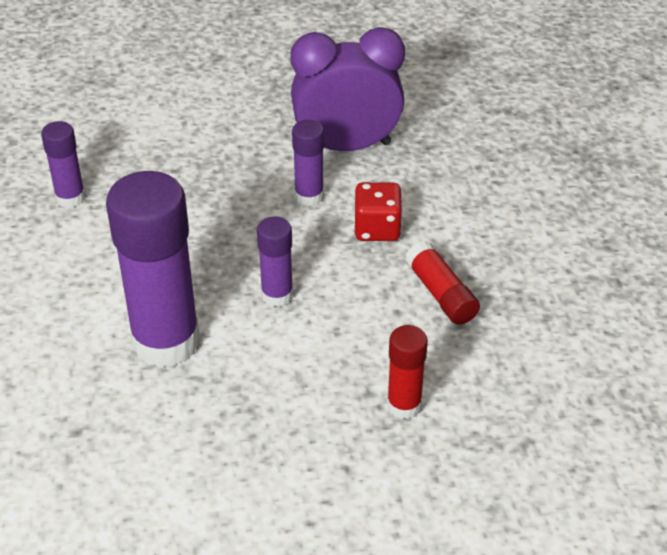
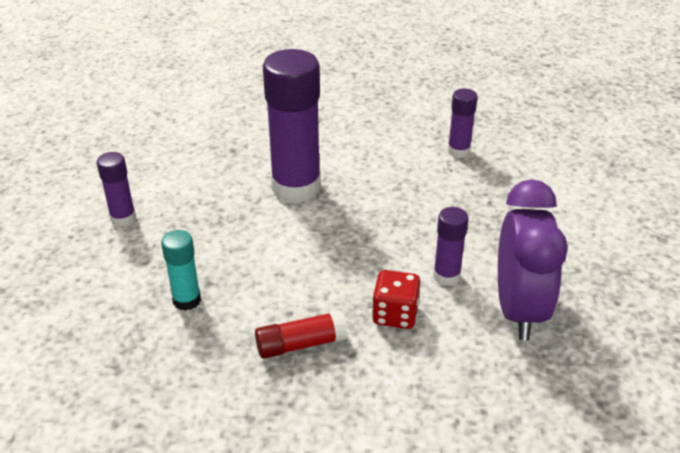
camera: 100 degrees right, 5 degrees down
(277, 295) = (327, 245): purple glue stick -> purple glue stick (123, 218)
(404, 405) = (186, 300): red glue stick -> turquoise glue stick

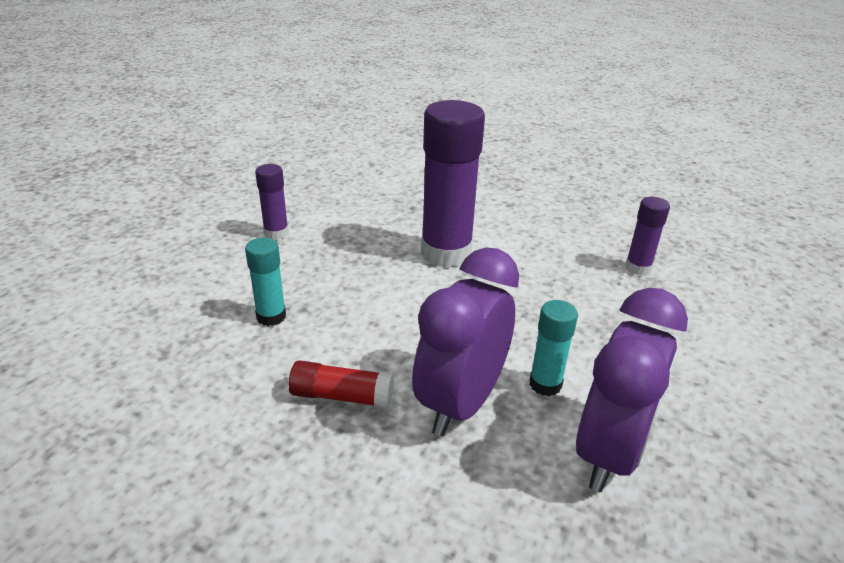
camera: 25 degrees right, 5 degrees down
(395, 314) = (461, 403): red dice -> purple clock
(446, 276) = (545, 384): purple glue stick -> turquoise glue stick

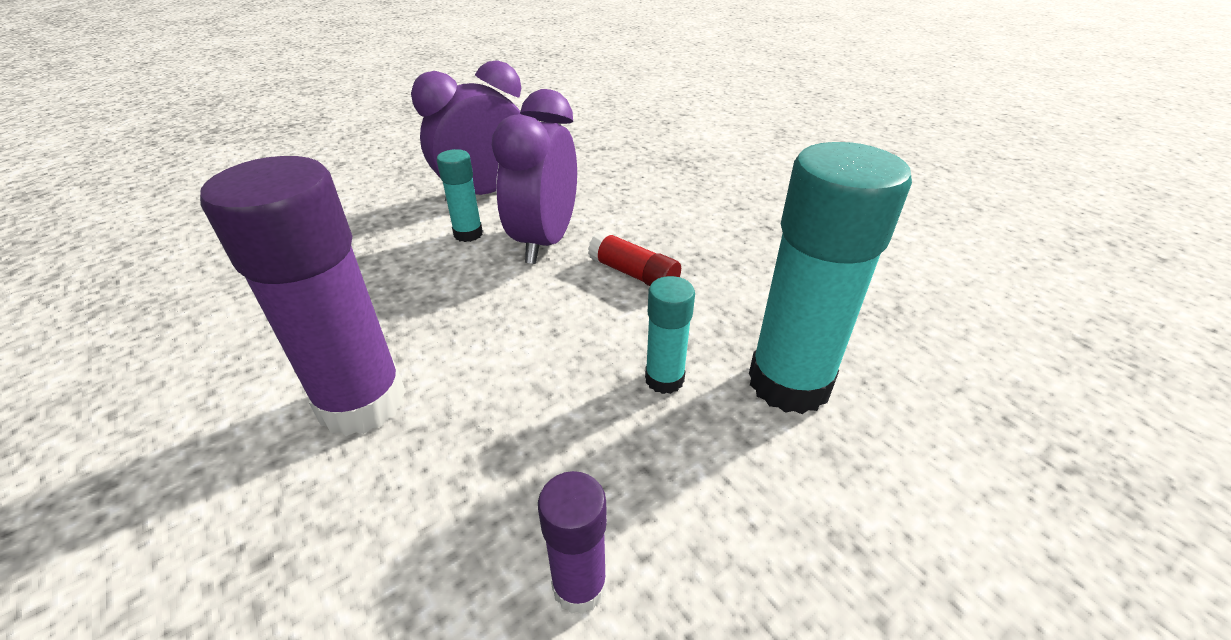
camera: 150 degrees left, 5 degrees up
(175, 342) = (789, 383): none -> turquoise glue stick
(461, 403) = (545, 242): purple clock -> purple clock turned 135 degrees clockwise
(638, 268) = (205, 295): purple glue stick -> none

